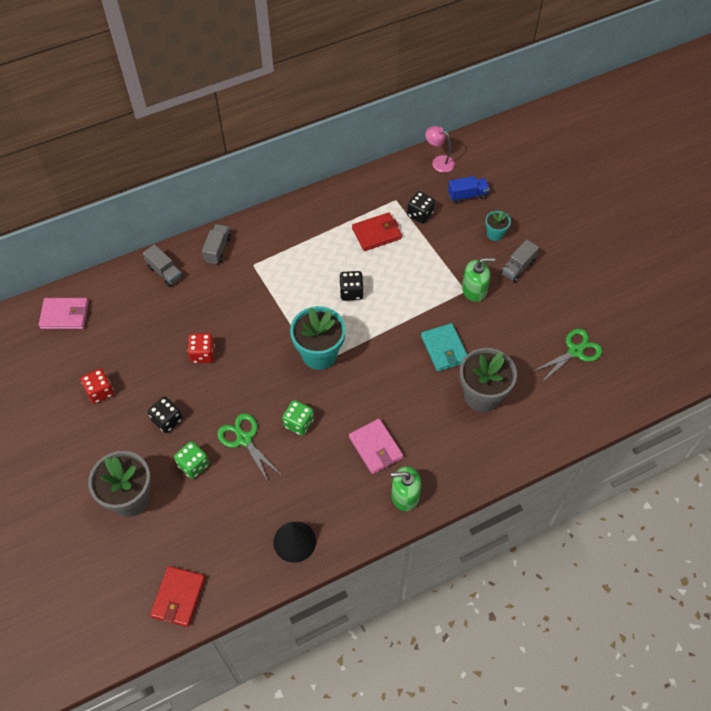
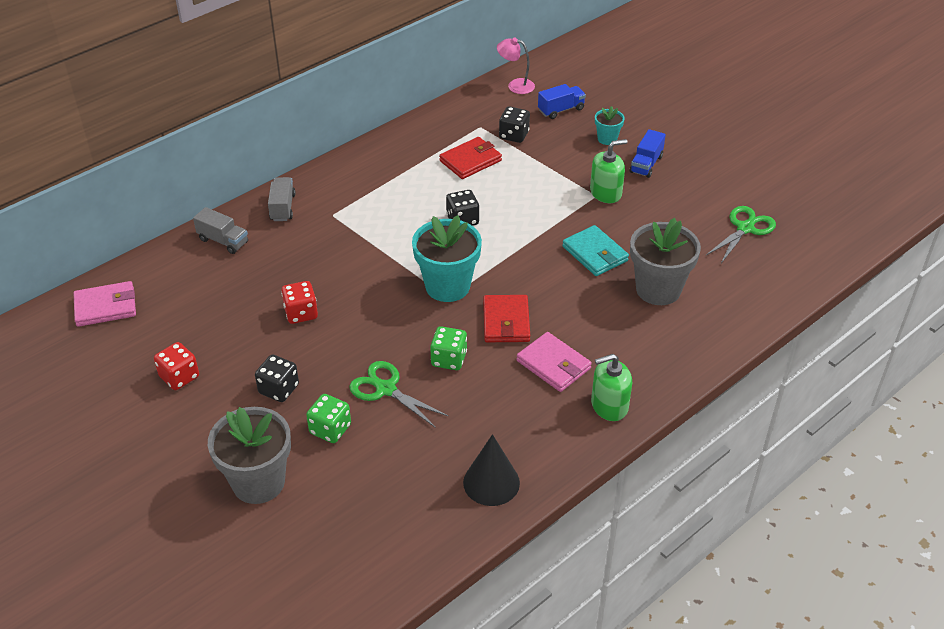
camera: 15 degrees left, 15 degrees down
(178, 597) = (361, 577): red wallet -> red wallet (506, 321)
(518, 267) = (646, 164): grey truck -> blue truck

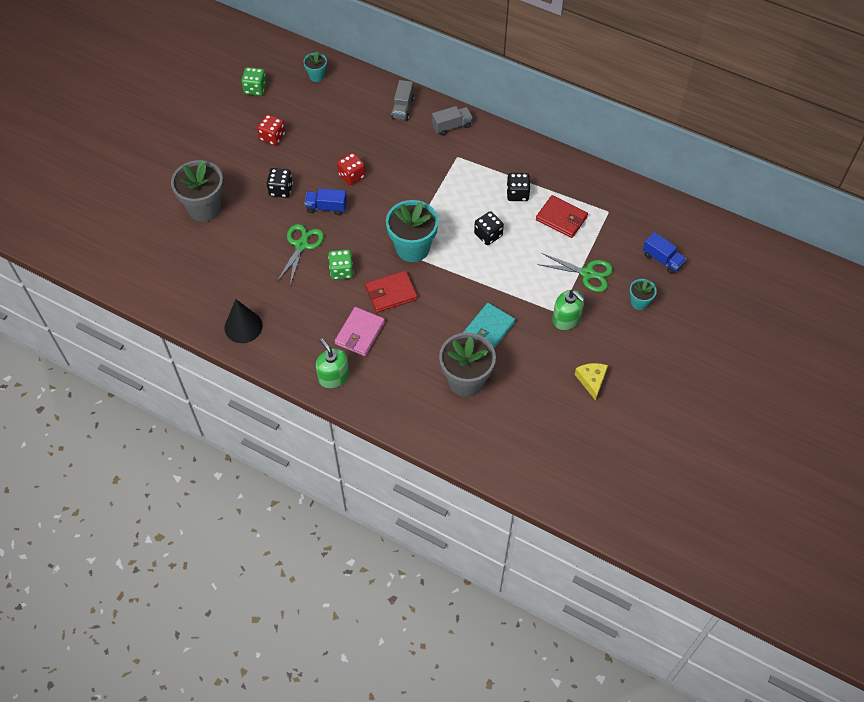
camera: 70 degrees right, 15 degrees up
(105, 307) = (317, 76): pink wallet -> turquoise flower pot
(330, 429) = (257, 228): green dice -> green dice (255, 88)
(514, 135) = (609, 237): black dice -> black dice (517, 194)
(515, 85) = (679, 218): pink lamp -> none
(646, 164) = (618, 338): blue truck -> blue truck (326, 207)
(691, 196) = (591, 380): none -> yellow cheese
(745, 228) = (568, 427): green scissors -> green scissors (587, 273)

